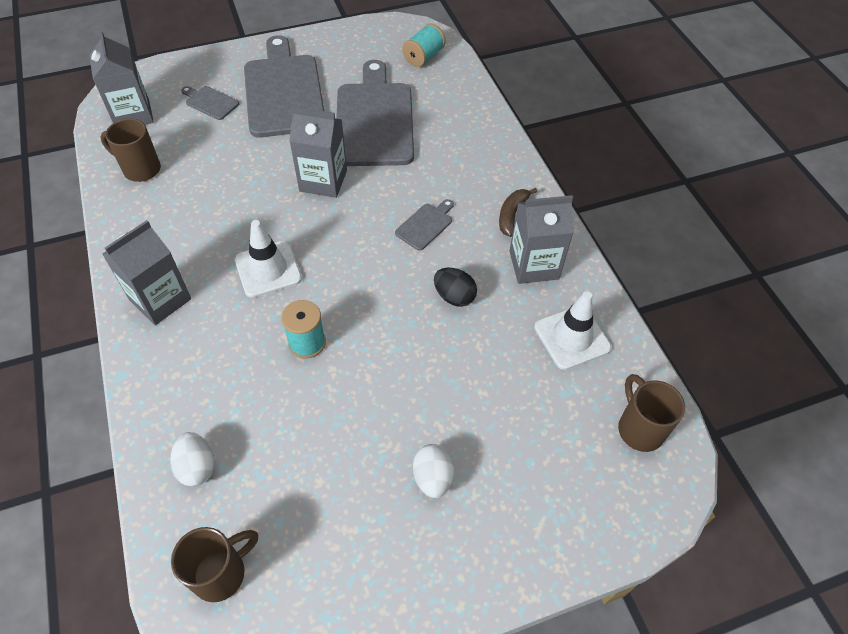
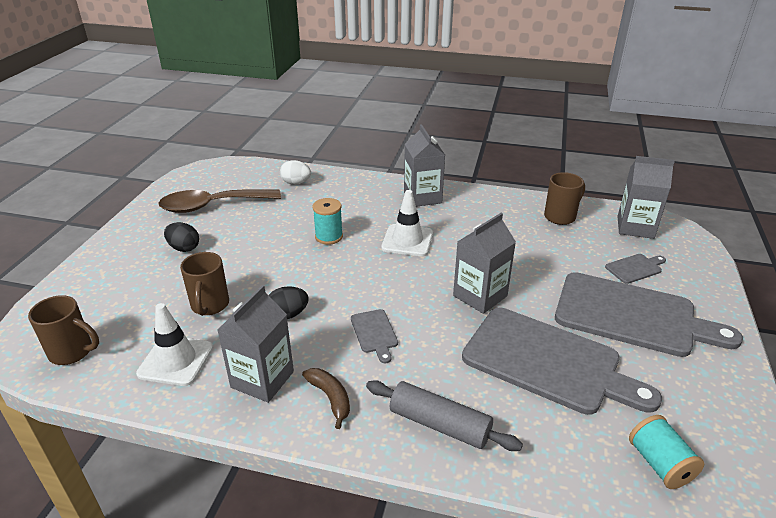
camera: 125 degrees right, 20 degrees down
(221, 573) = (235, 176): brown mug -> brown mug (210, 305)
(323, 530) = (212, 206): none -> brown spoon
(433, 478) = (184, 248): white egg -> black egg
(480, 151) = (439, 424): none -> grey rolling pin

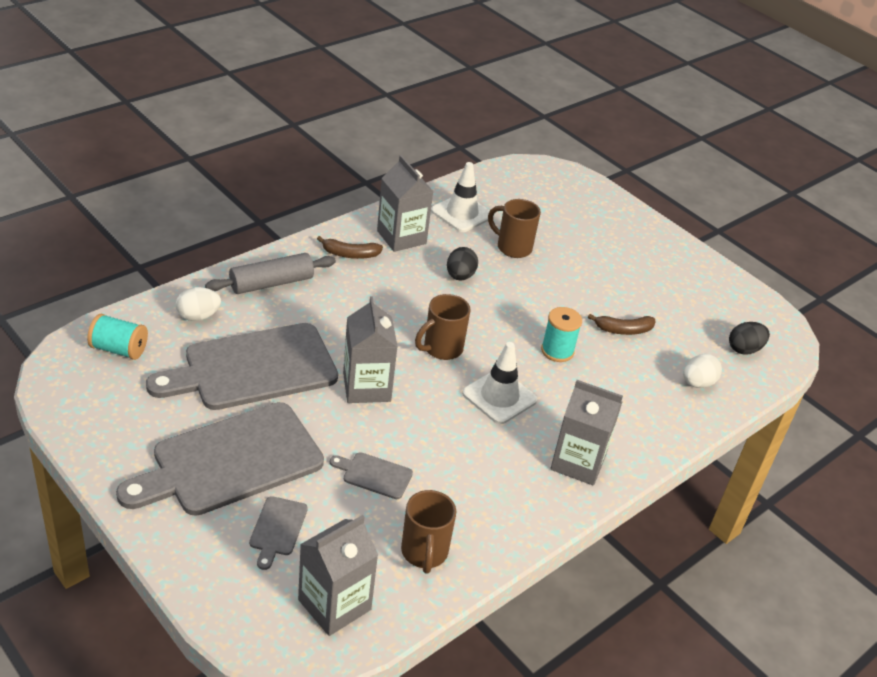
camera: 120 degrees right, 5 degrees up
(72, 352) = (517, 181): brown mug -> brown mug (441, 349)
(184, 248) = (616, 265): black egg -> black egg (744, 349)
(212, 206) = (687, 308): brown spoon -> none
(270, 220) = (623, 330): none -> brown banana
(374, 333) = (390, 304): grey cutting board -> grey cutting board (374, 475)
(548, 442) = (198, 316): none -> white egg

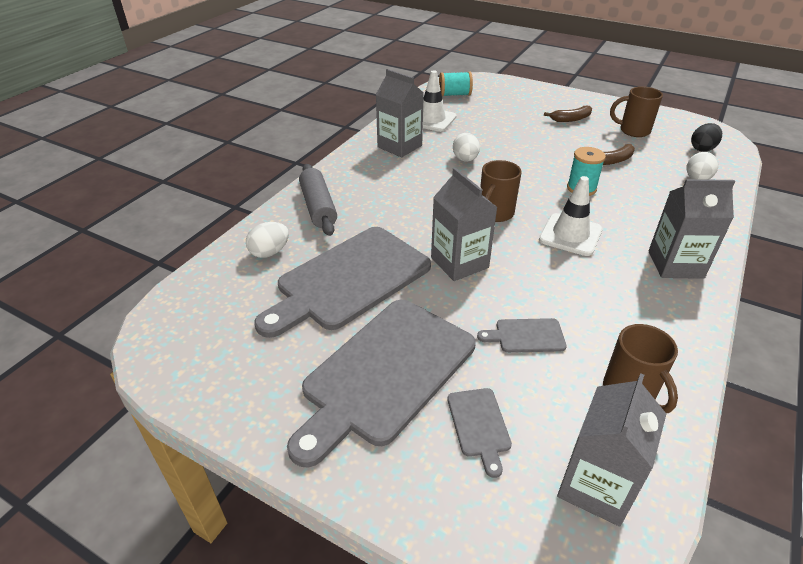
camera: 15 degrees left, 0 degrees up
(119, 349) = (209, 305): turquoise spool -> turquoise spool (454, 95)
(271, 283) = (318, 207): grey rolling pin -> grey rolling pin turned 60 degrees counterclockwise
(350, 254) = (368, 168): brown banana -> brown banana (571, 119)
(460, 276) = (465, 159): black egg -> white egg
(512, 247) = (487, 131): brown mug -> brown mug (633, 131)

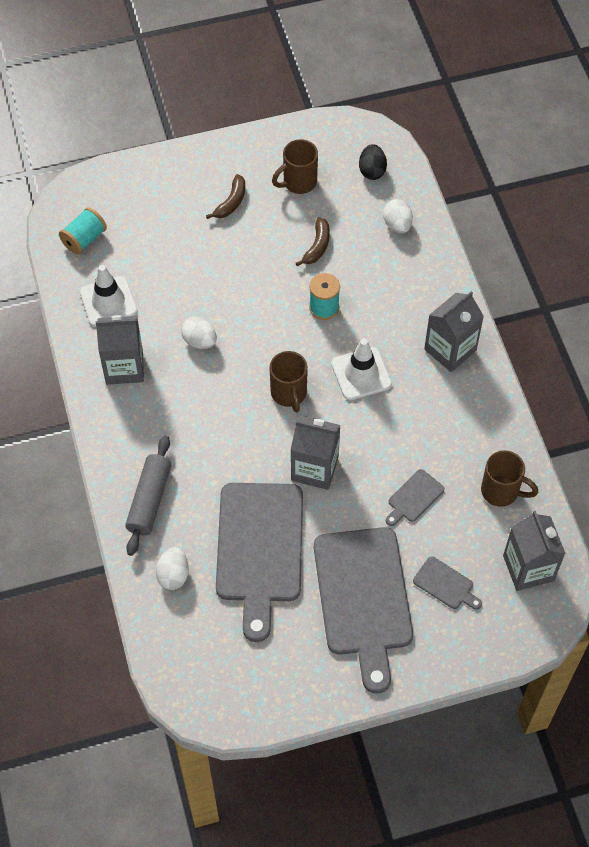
camera: 45 degrees left, 20 degrees up
(318, 207) = (149, 500): grey rolling pin -> grey rolling pin turned 75 degrees clockwise

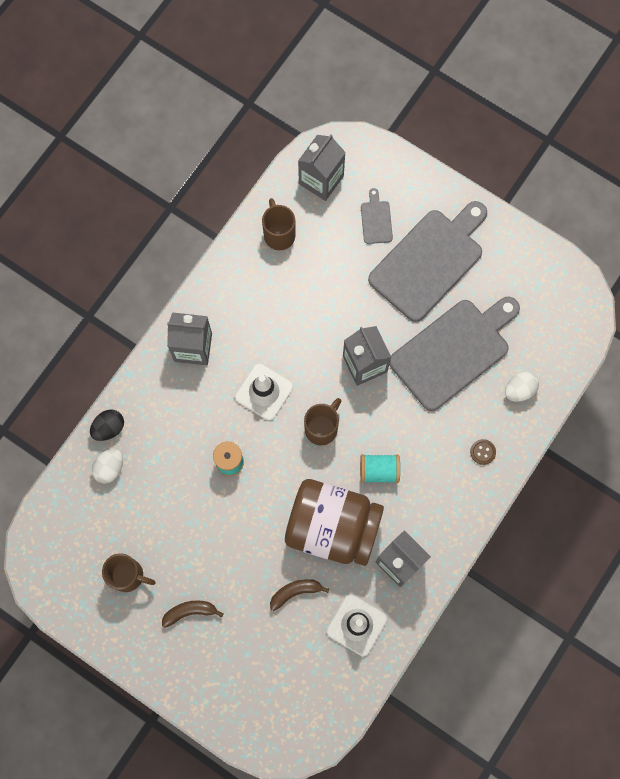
camera: 130 degrees left, 15 degrees up
(84, 239) = (318, 697): turquoise spool -> turquoise spool (379, 471)
(149, 500) = (482, 452): grey rolling pin -> brown button
(199, 341) = (332, 527): white egg -> brown jar
(317, 246) = (178, 511): brown banana -> brown banana (295, 592)
(372, 171) = (71, 528): black egg -> black egg (109, 428)
(414, 497) = (331, 284): grey cutting board -> none

